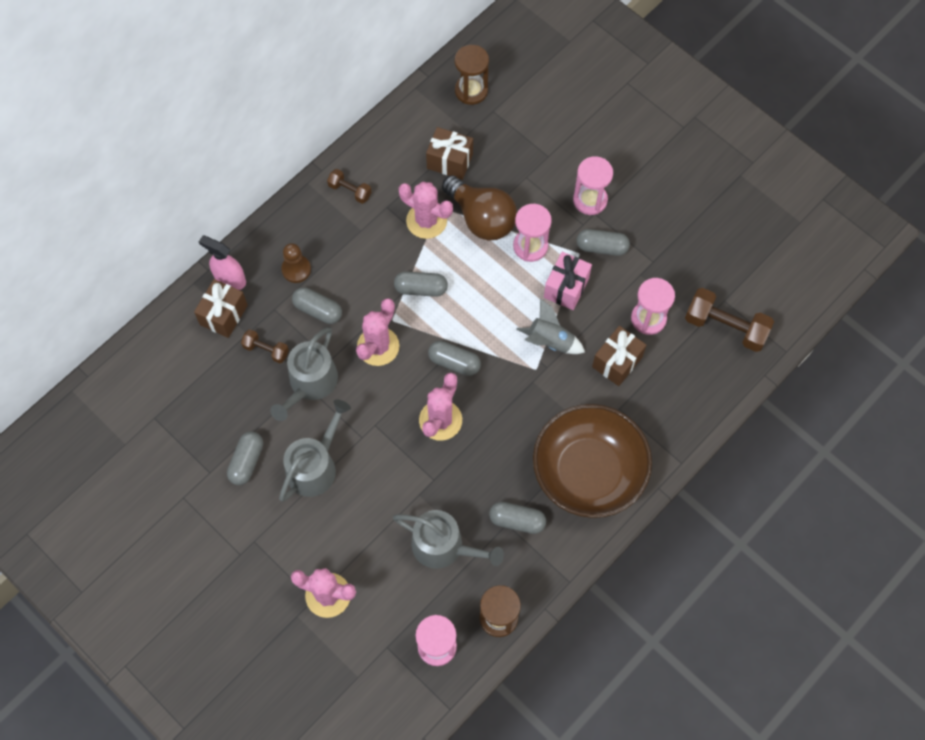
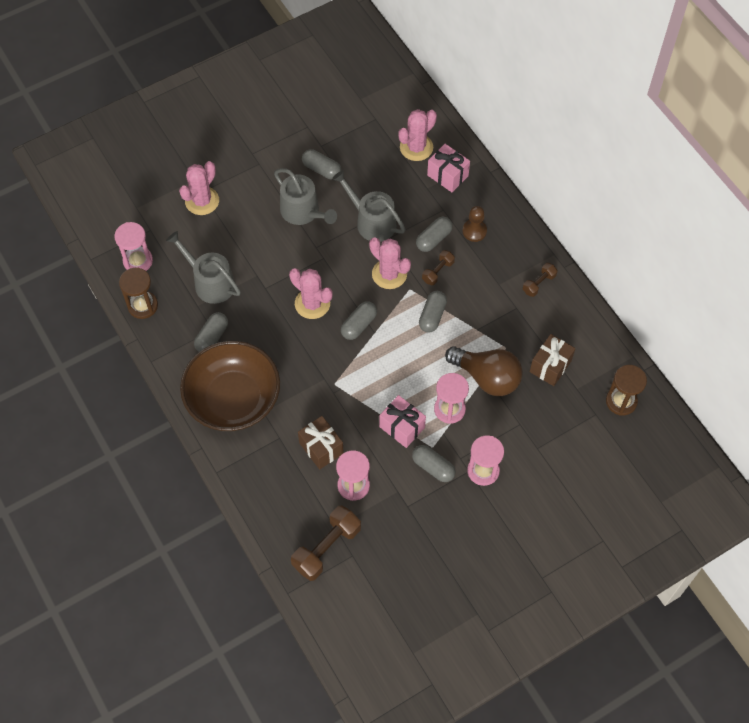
camera: 105 degrees right, 5 degrees down
(224, 315) = (447, 175): brown gift -> pink gift
(230, 279) = (478, 185): pink spray bottle -> none
(266, 350) = (409, 198): brown dumbbell -> brown dumbbell (438, 272)
(426, 221) = (495, 334): pink cactus -> pink cactus (416, 147)
(443, 546) = (210, 282): grey watering can -> grey watering can turned 90 degrees clockwise
(481, 218) = (487, 377): brown light bulb -> brown light bulb turned 120 degrees counterclockwise
(550, 341) = (356, 401): grey rocket -> none
(602, 247) = (433, 467): grey capsule -> grey capsule turned 75 degrees counterclockwise

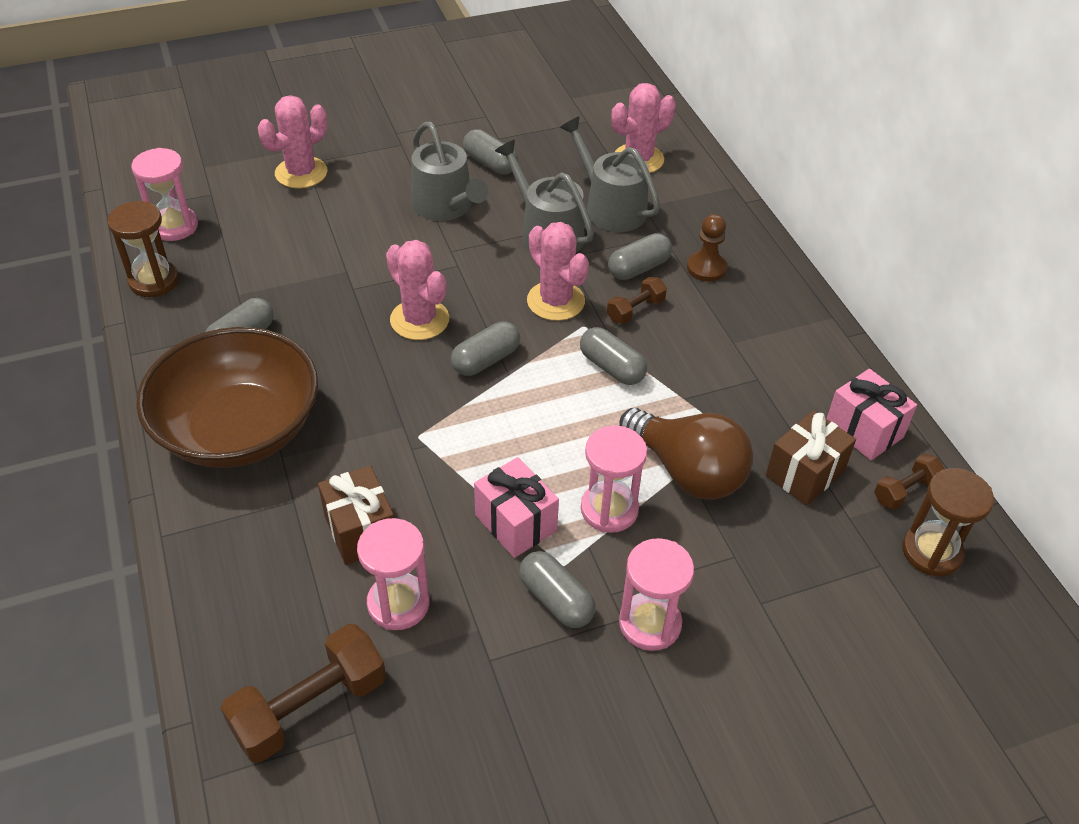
camera: 10 degrees right, 15 degrees down
(210, 282) = (271, 268): grey watering can -> grey watering can (610, 207)
(432, 316) = (612, 367): grey capsule -> grey capsule turned 75 degrees counterclockwise
(447, 175) = (678, 196): pink gift -> pink gift (864, 430)
(539, 283) = (801, 352): brown dumbbell -> brown dumbbell (905, 491)

